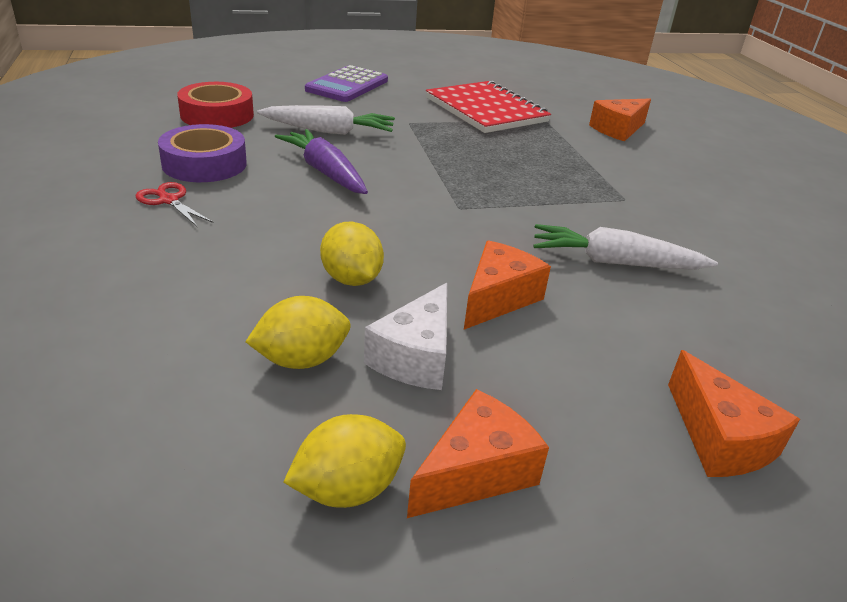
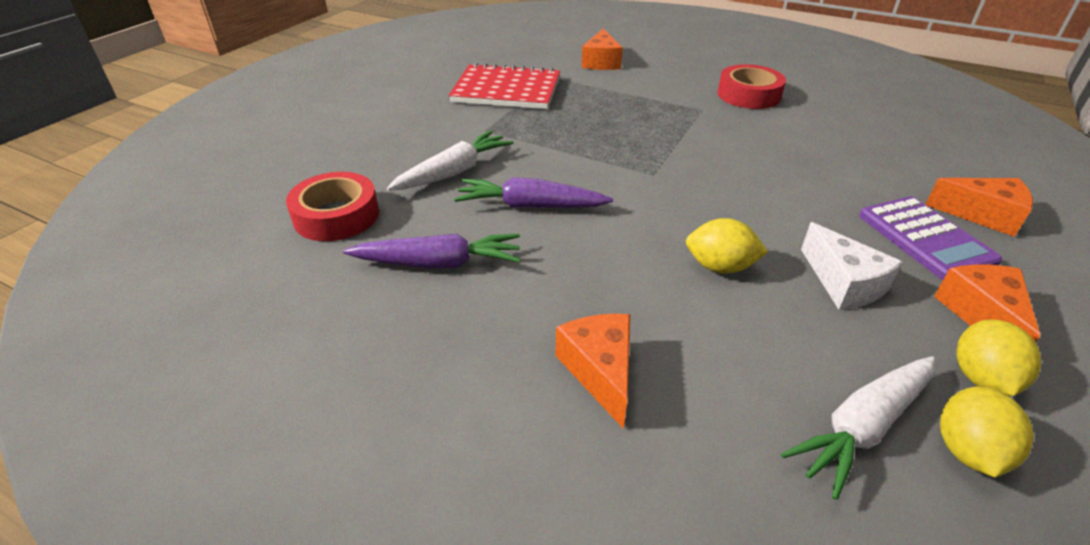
camera: 45 degrees left, 5 degrees up
(169, 200) = (493, 312): red scissors -> none
(204, 164) = (438, 263): purple tape -> purple carrot
(301, 360) = (818, 337): yellow lemon -> yellow lemon (967, 451)
(347, 85) = (371, 124): purple calculator -> purple calculator (925, 238)
(498, 298) = (792, 216): orange cheese -> orange cheese (600, 371)
(615, 262) = (780, 153): white carrot -> white carrot (862, 427)
(709, 215) = (748, 95): none -> red tape

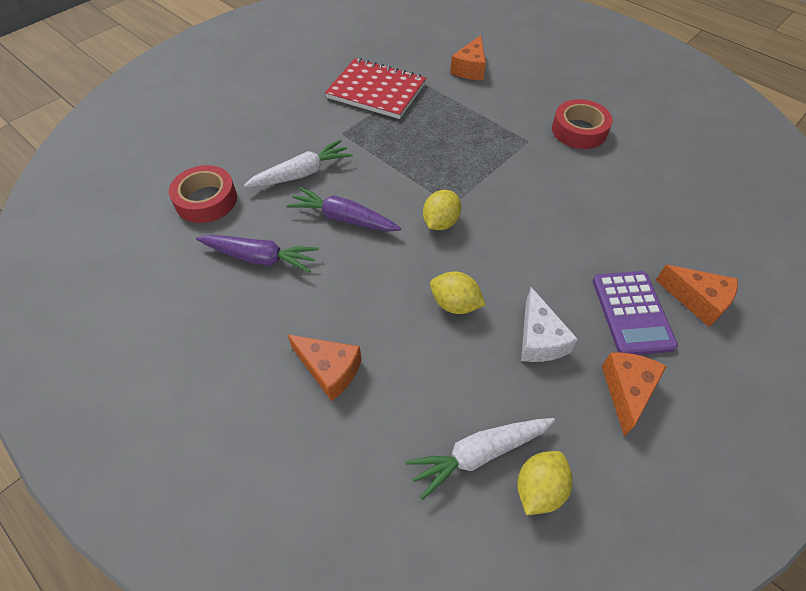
camera: 15 degrees right, 15 degrees up
(600, 371) = (329, 370): orange cheese -> orange cheese turned 120 degrees clockwise
(981, 378) = (588, 440): yellow lemon -> yellow lemon (440, 222)

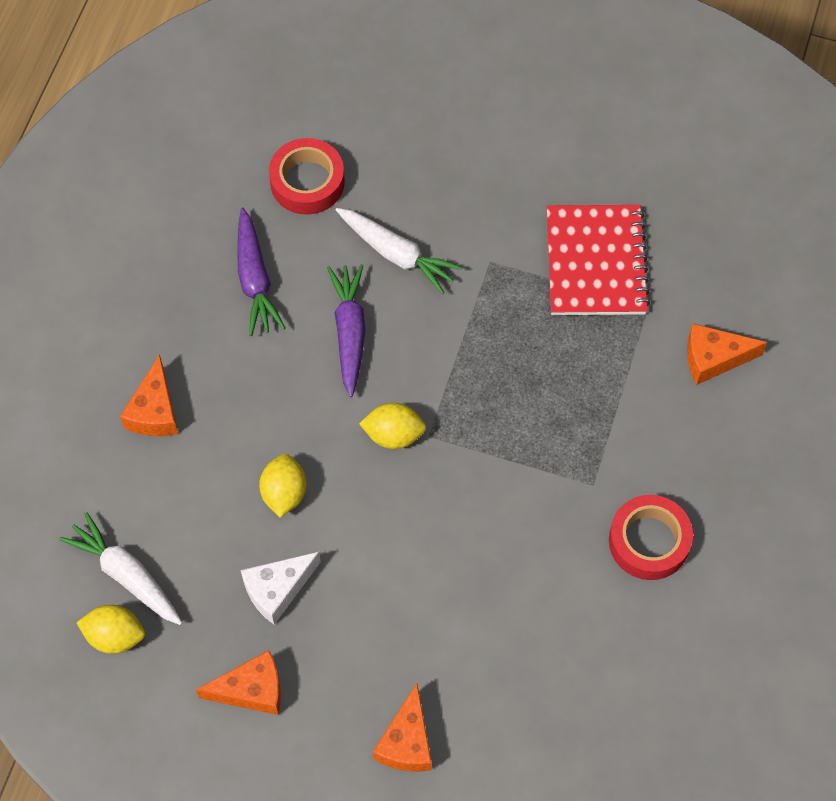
camera: 65 degrees right, 10 degrees up
(632, 313) = (356, 675): purple calculator -> none

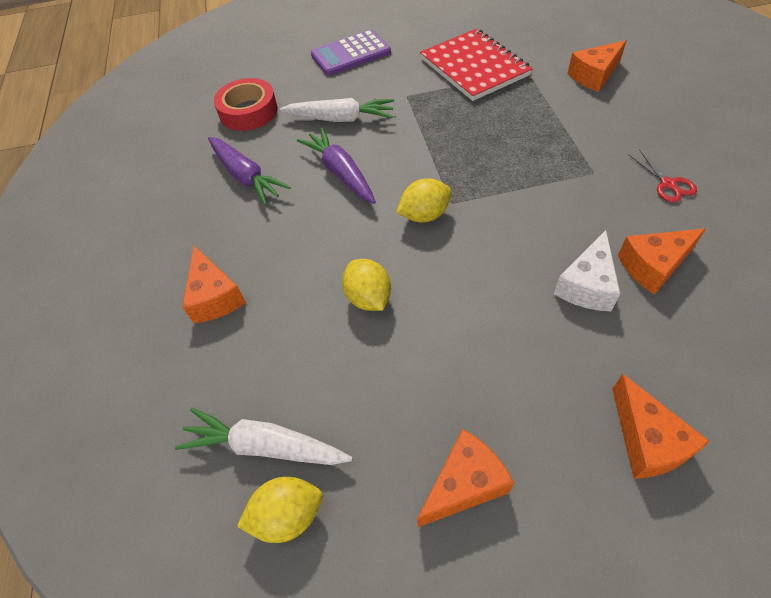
camera: 25 degrees left, 10 degrees down
(277, 590) = (419, 376): white cheese -> white cheese (587, 285)
(474, 152) = (351, 54): none -> purple calculator
(550, 613) = (653, 266): none -> orange cheese
(649, 541) = (668, 184): red tape -> red scissors

